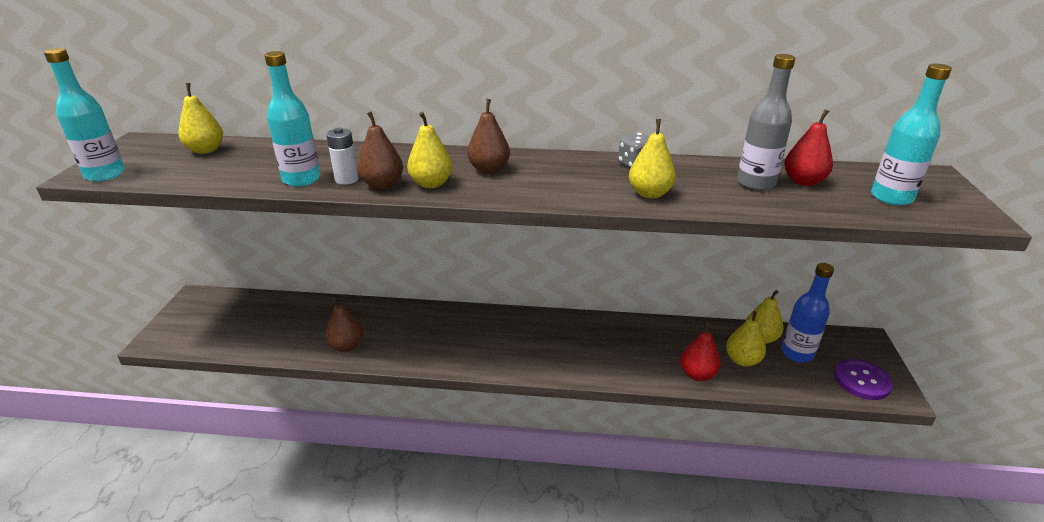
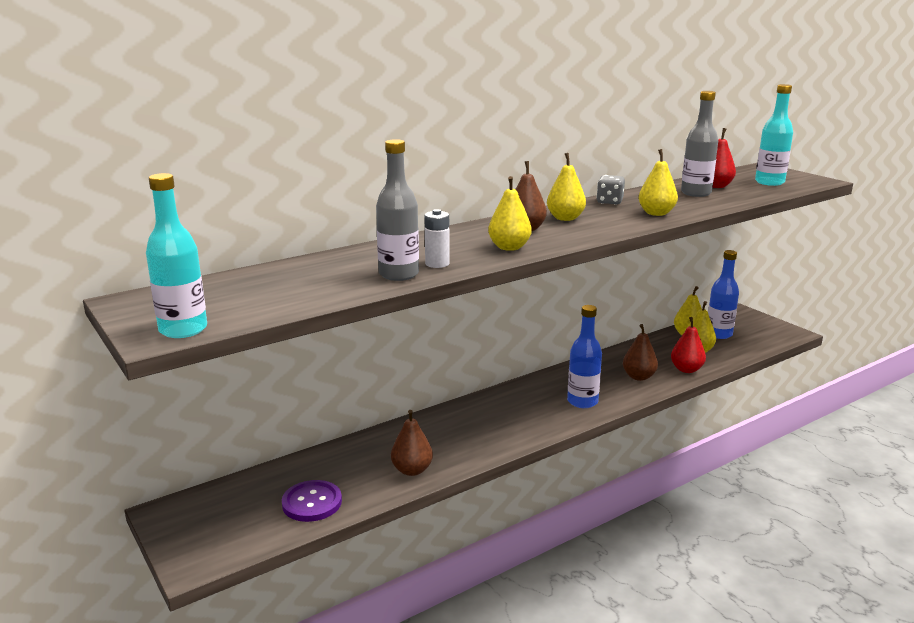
camera: 40 degrees left, 10 degrees down
(206, 150) = (237, 285): yellow pear -> yellow pear (565, 218)
(301, 179) = (399, 274): turquoise bottle -> grey bottle
(382, 185) = (475, 258): brown pear -> brown pear (638, 377)
(550, 356) = (582, 401): none -> blue bottle
(862, 380) = (769, 334): purple button -> purple button (312, 503)

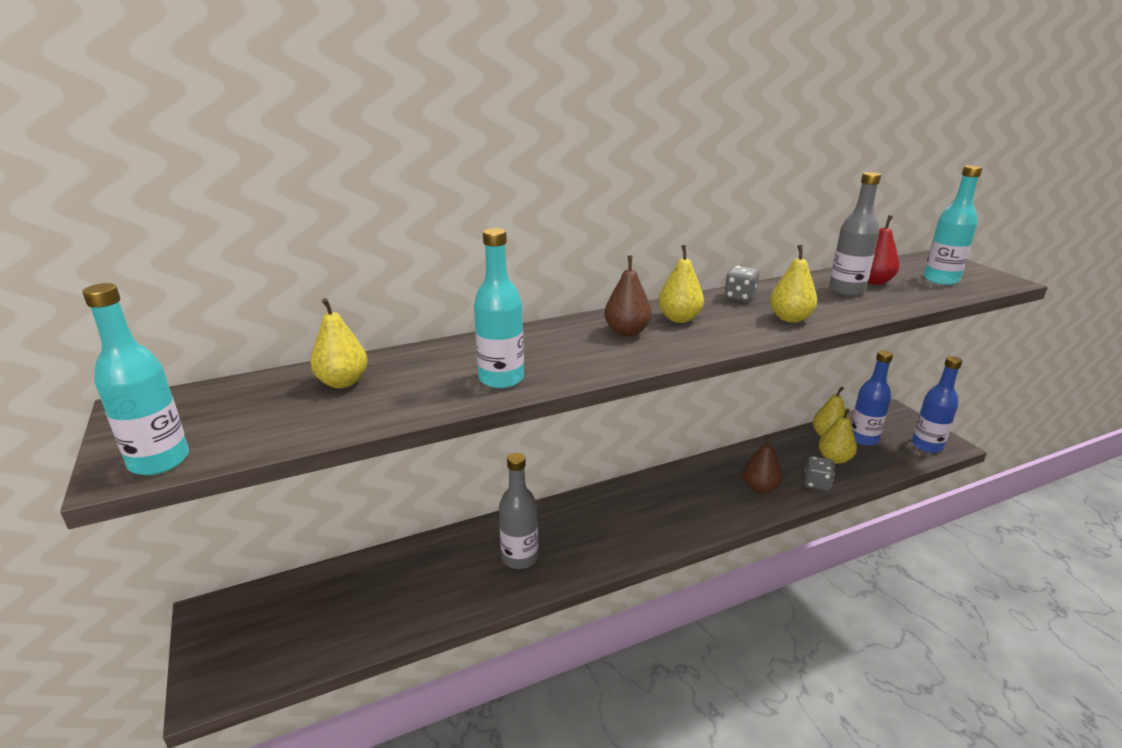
camera: 10 degrees right, 5 degrees up
(312, 503) = (358, 621): purple button -> none
(399, 274) = (449, 392): grey bottle -> grey bottle (520, 558)
(412, 470) = (477, 589): brown pear -> none
(437, 264) = (501, 379): white battery -> turquoise bottle
(509, 247) = (596, 359): yellow pear -> yellow pear (342, 382)
(582, 401) = (688, 516): blue bottle -> blue bottle (927, 445)
(686, 369) = (816, 483): red pear -> grey dice

